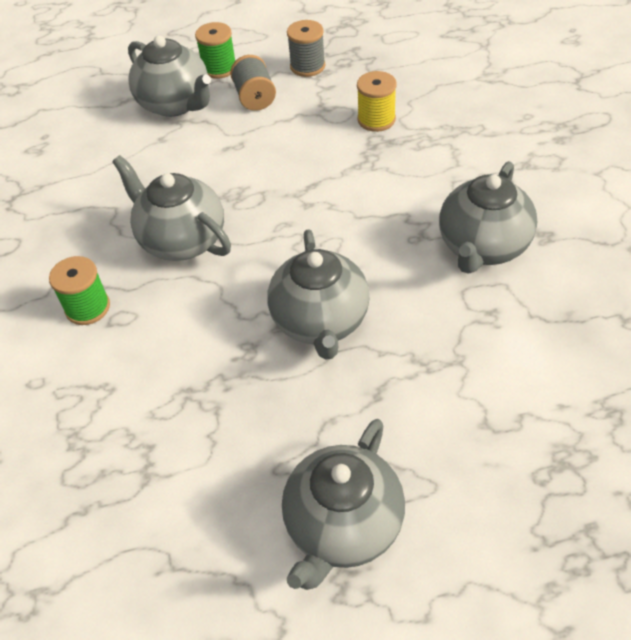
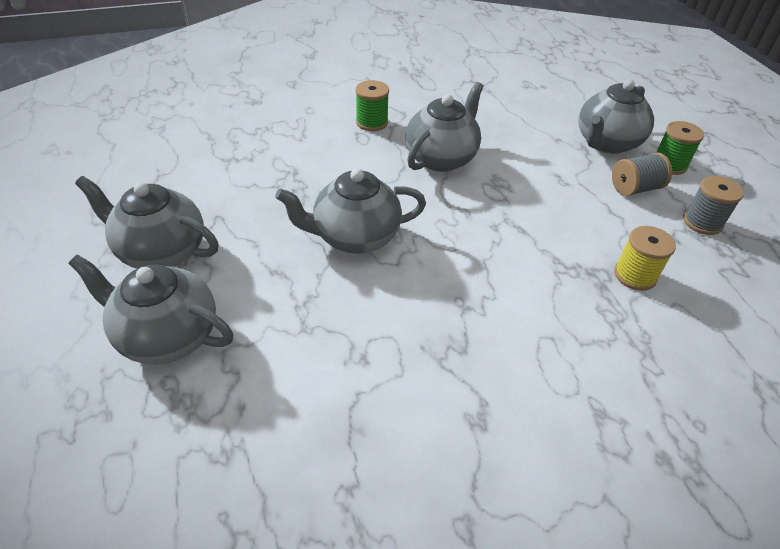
camera: 80 degrees right, 5 degrees down
(483, 247) = (453, 357): grey teapot -> grey teapot (167, 336)

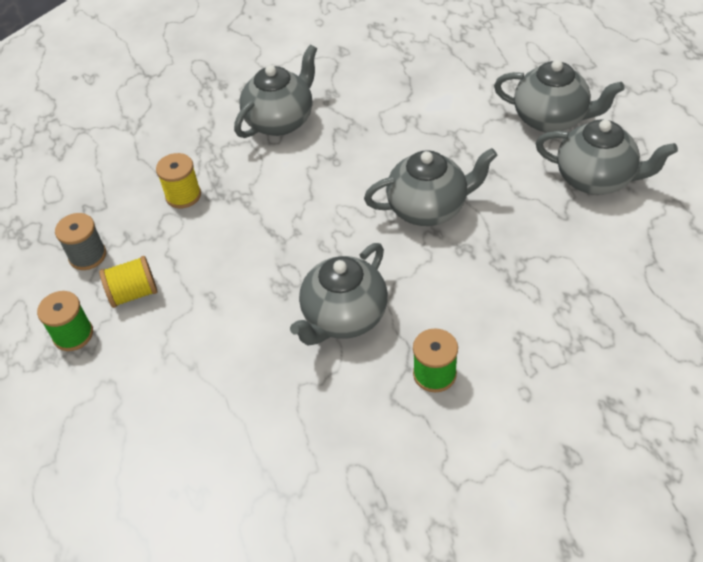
camera: 175 degrees left, 5 degrees up
(606, 143) = (132, 364): grey teapot -> grey teapot (281, 121)
(635, 188) = (133, 293): grey spool -> yellow spool

